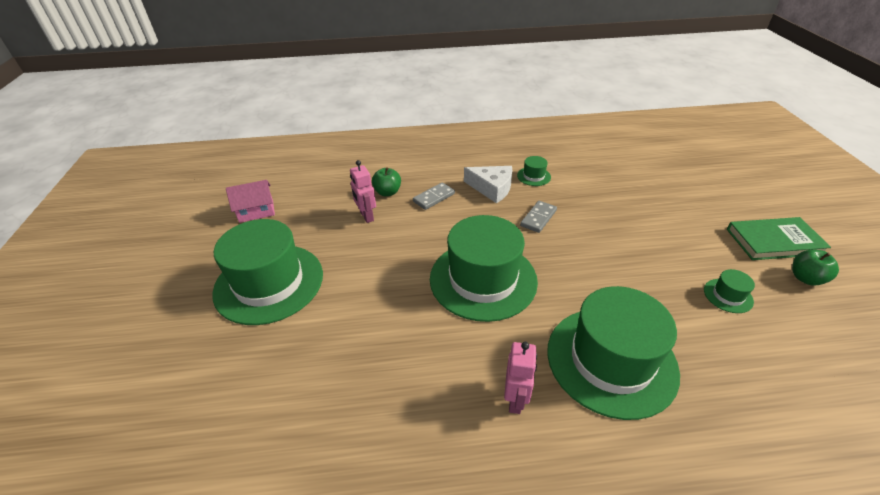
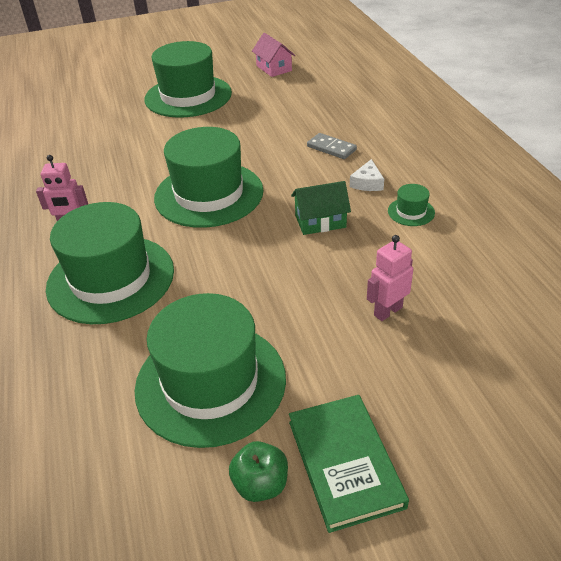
camera: 80 degrees right, 0 degrees up
(366, 216) = (285, 118): pink robot -> pink robot (387, 311)
(387, 192) = (329, 121): green apple -> none
(492, 188) = (367, 183): white cheese -> white cheese, size x0.62
(538, 218) = (320, 221): grey domino -> green house
(728, 295) = (210, 382): green hat -> green hat, size x2.49

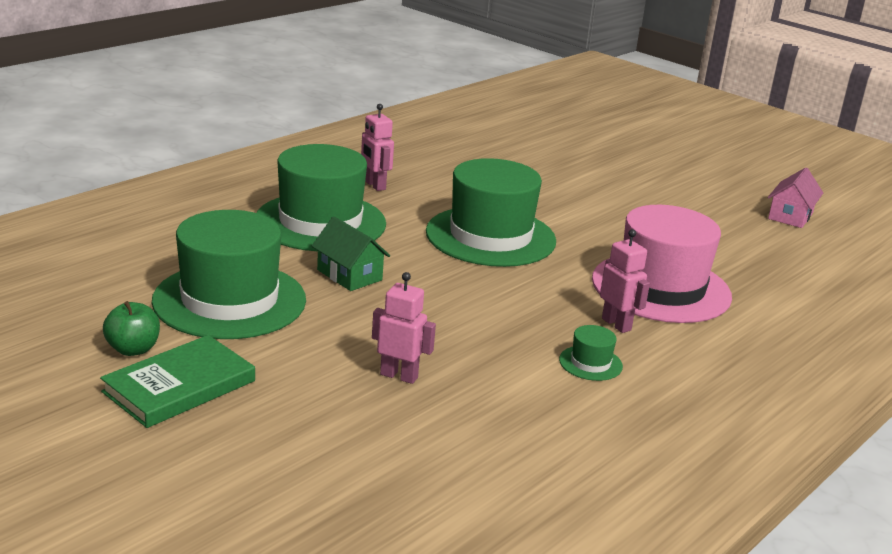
camera: 55 degrees right, 15 degrees down
(188, 96) = (655, 182): green hat -> none
(320, 221) = (511, 308): green house -> green house (349, 275)
(331, 148) = (661, 288): grey domino -> pink hat
(367, 183) = (616, 324): white cheese -> pink robot

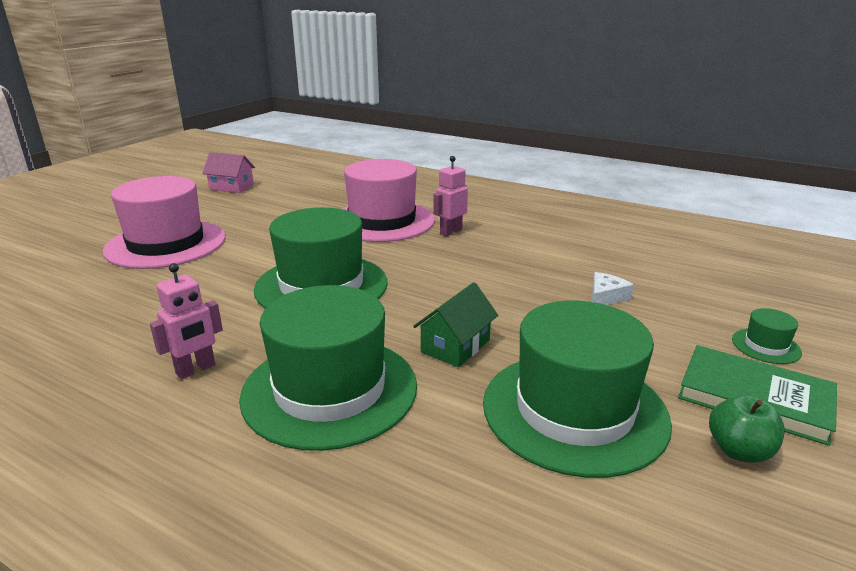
camera: 100 degrees left, 0 degrees up
(399, 376) = (606, 297): pink robot -> white cheese
(590, 363) = (513, 237): green hat -> green hat (766, 346)
(609, 181) = (166, 244): none -> pink hat

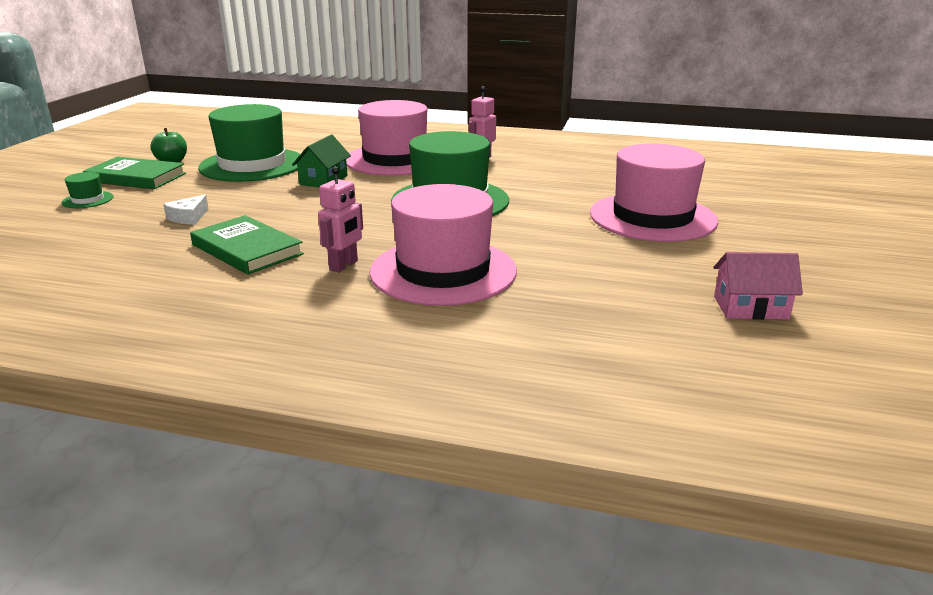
camera: 165 degrees right, 0 degrees up
(330, 390) = (395, 159): green hat -> pink hat
(529, 253) = (247, 249): none -> green book

